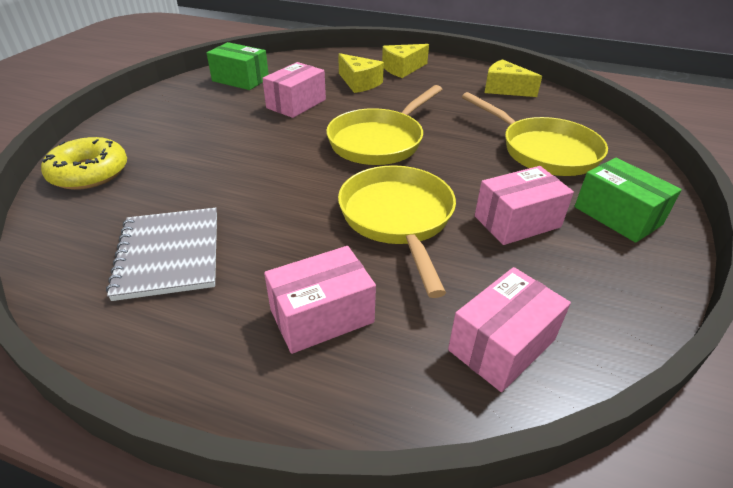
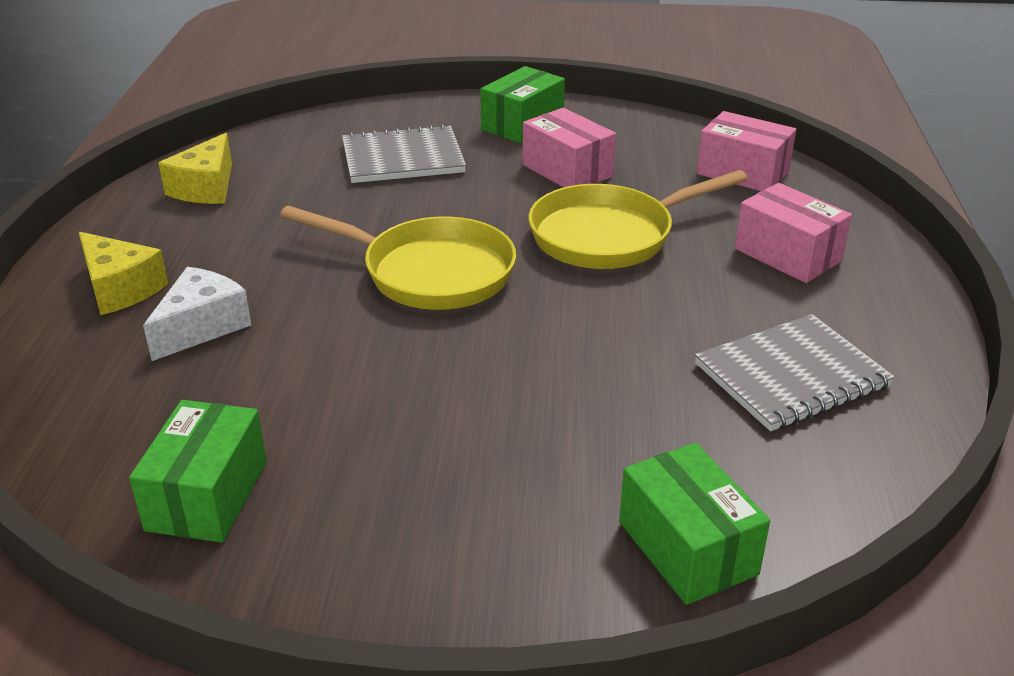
camera: 105 degrees left, 5 degrees down
(89, 173) = (687, 548): yellow donut -> green box
(296, 104) = (320, 381): pink box -> none
(359, 83) = (201, 326): yellow cheese -> white cheese
(544, 151) = (403, 158): yellow pan -> grey notebook

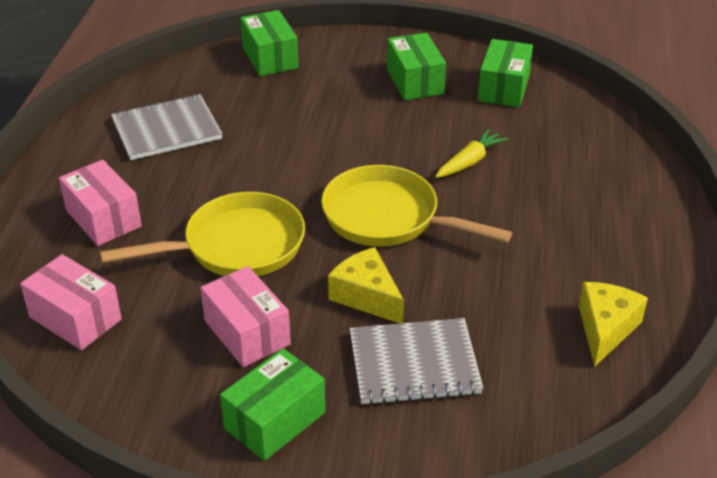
camera: 175 degrees left, 5 degrees up
(120, 288) = (622, 216): yellow cheese -> yellow cheese (366, 296)
(201, 326) = (546, 182): white cheese -> none
(306, 350) = (470, 161): none -> yellow carrot
(380, 502) = (415, 81): none -> green box

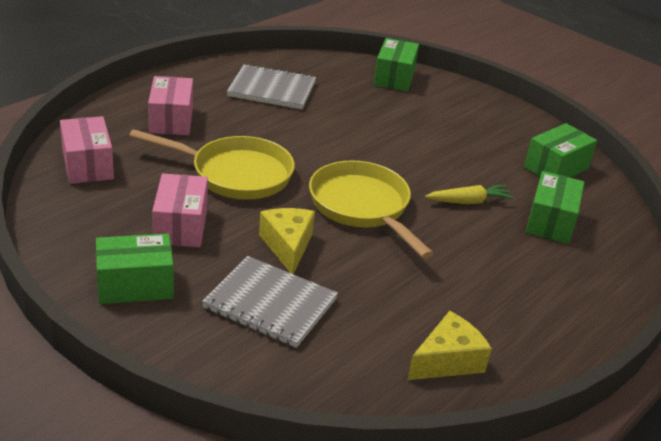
camera: 30 degrees right, 5 degrees down
(415, 81) = (487, 134): green box -> green box (550, 222)

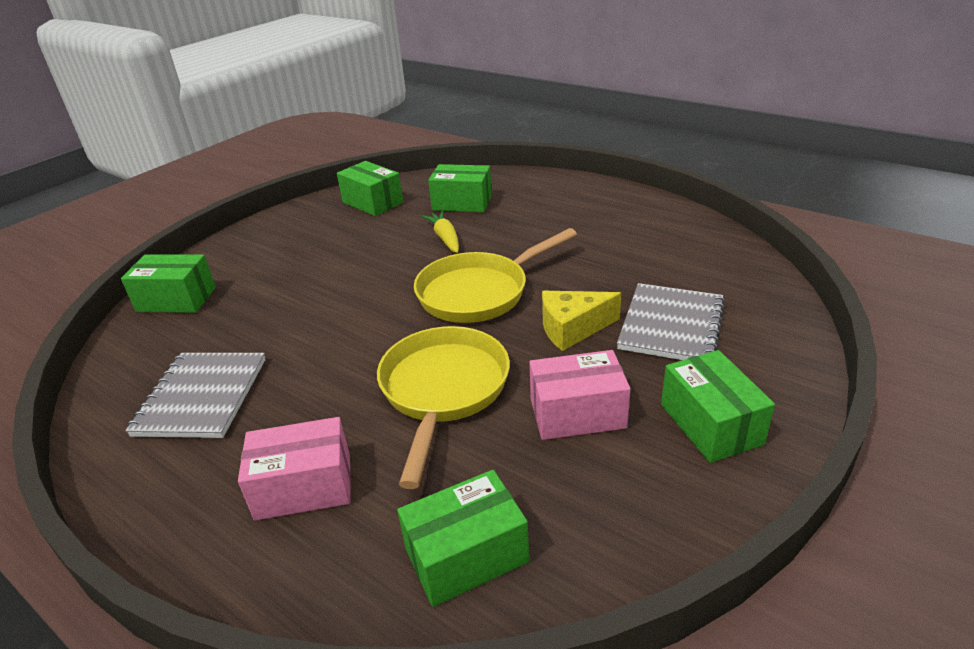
camera: 90 degrees left, 0 degrees up
(87, 165) = (466, 555): pink box -> green box
(447, 360) = (675, 235): yellow cheese -> none

